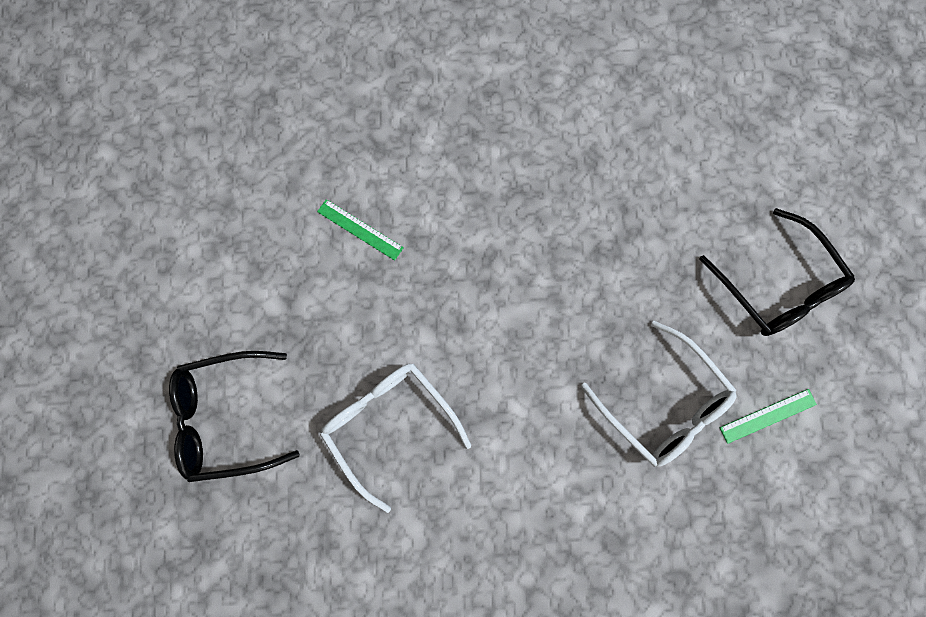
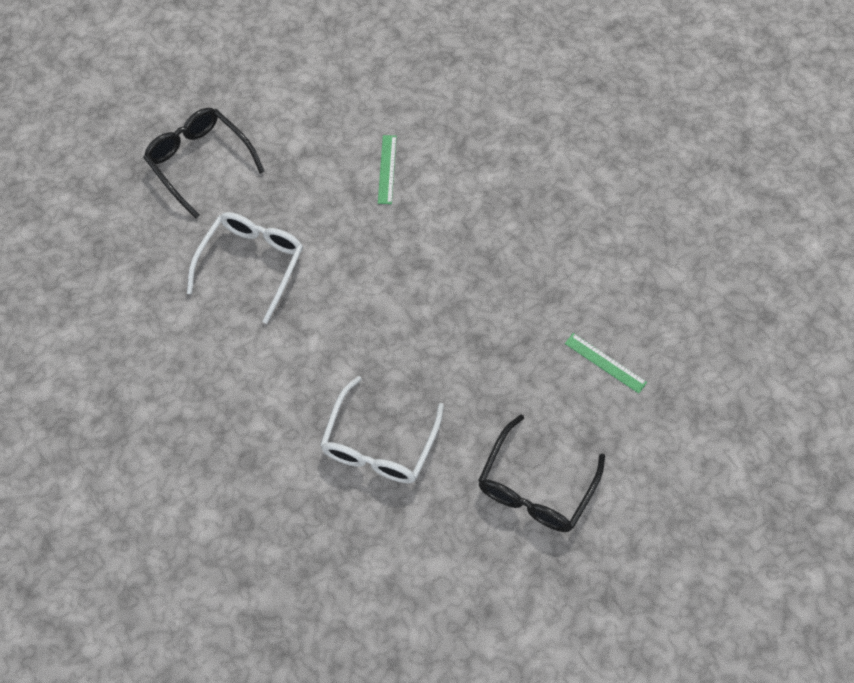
camera: 60 degrees right, 15 degrees down
(767, 416) = (417, 531): green ruler -> green ruler (605, 363)

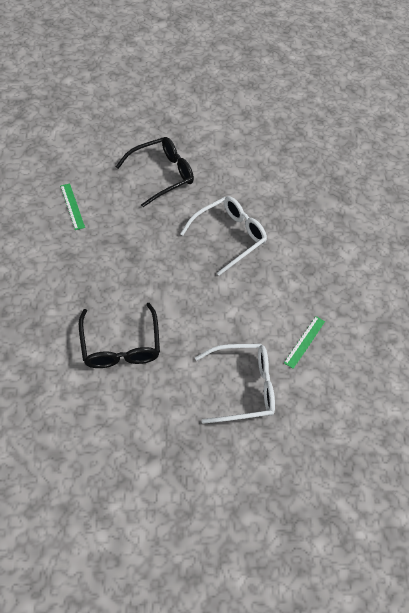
camera: 155 degrees left, 5 degrees down
(200, 162) = (236, 499): black glasses -> black glasses (120, 345)
(251, 264) = (242, 387): white glasses -> white glasses turned 150 degrees counterclockwise
(387, 169) = (99, 404): green ruler -> green ruler (304, 342)

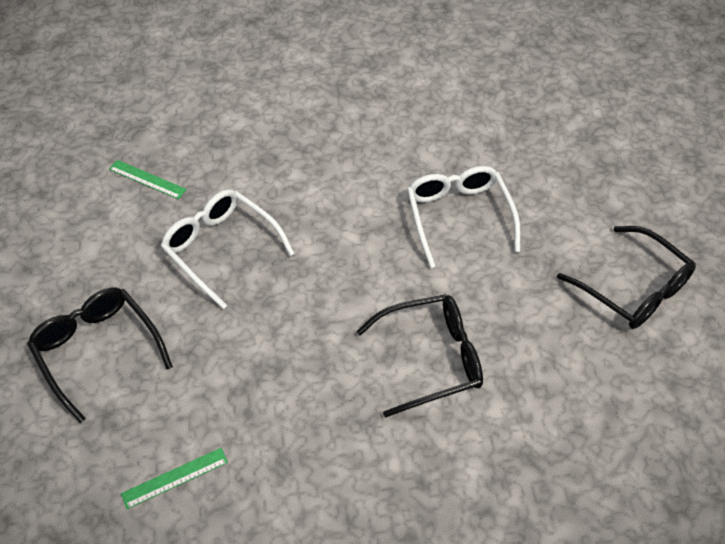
camera: 90 degrees left, 5 degrees down
(155, 504) = (633, 288): none -> black glasses
(304, 342) = (381, 160): green ruler -> green ruler (147, 179)

